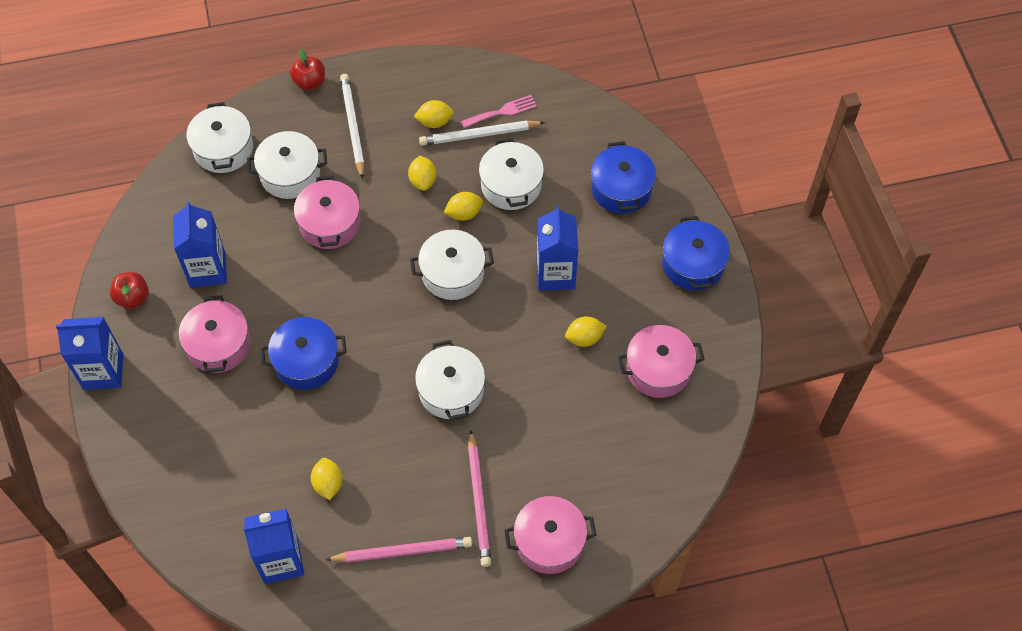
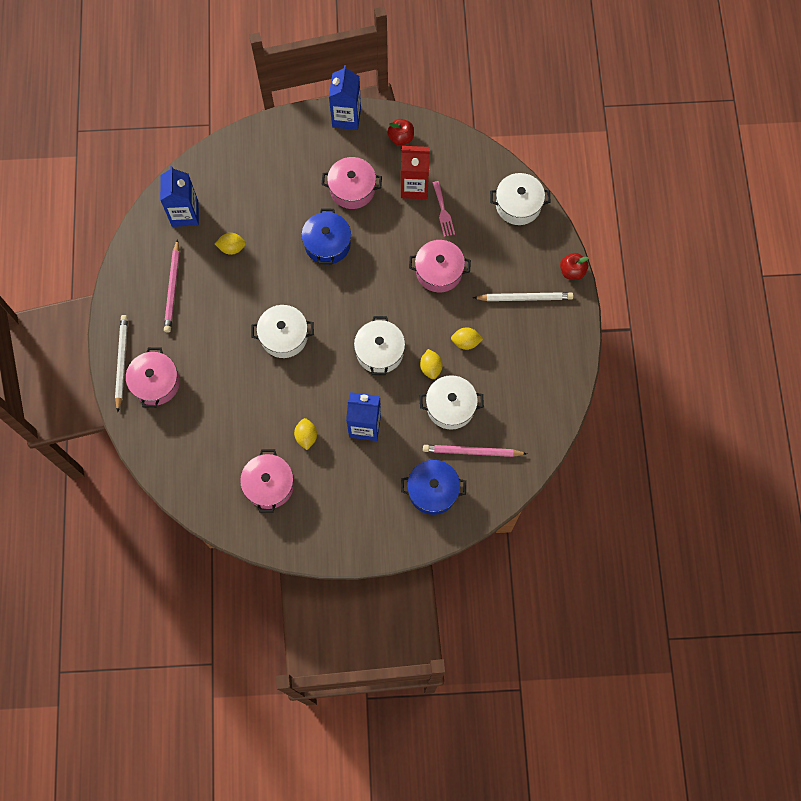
camera: 100 degrees right, 10 degrees up
(207, 270) = (414, 187): blue carton -> red carton
(290, 174) = (487, 249): white pot -> none
(434, 122) = (519, 358): yellow lemon -> none
(478, 501) = (196, 342): pink pencil -> pink pencil (472, 451)
(479, 135) = (502, 390): white pencil -> white pencil (122, 362)
(502, 112) = (522, 411): pink fork -> pink fork (443, 211)
(693, 264) = (353, 531): blue pot -> none

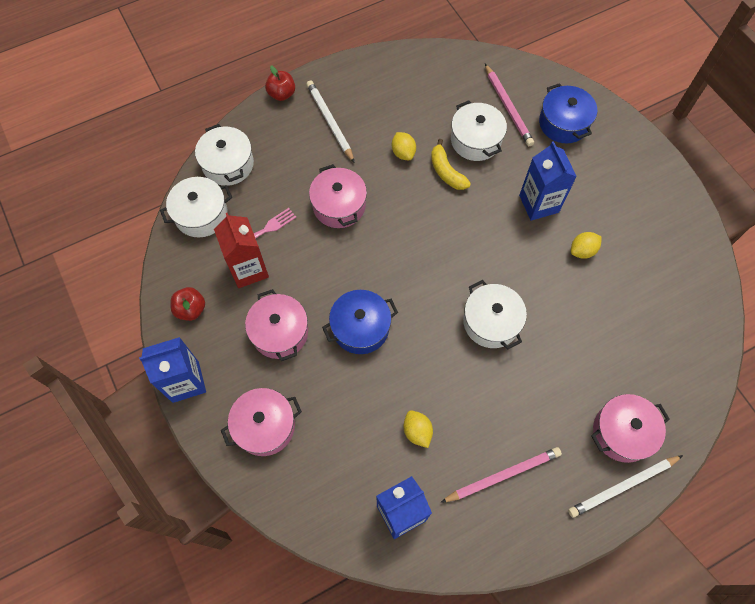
camera: 115 degrees left, 5 degrees down
(269, 485) = (651, 262): pink pot -> pink pot (265, 426)
(379, 351) = (455, 223): white pot -> white pot (201, 214)
(431, 368) = (446, 172): yellow lemon -> yellow banana

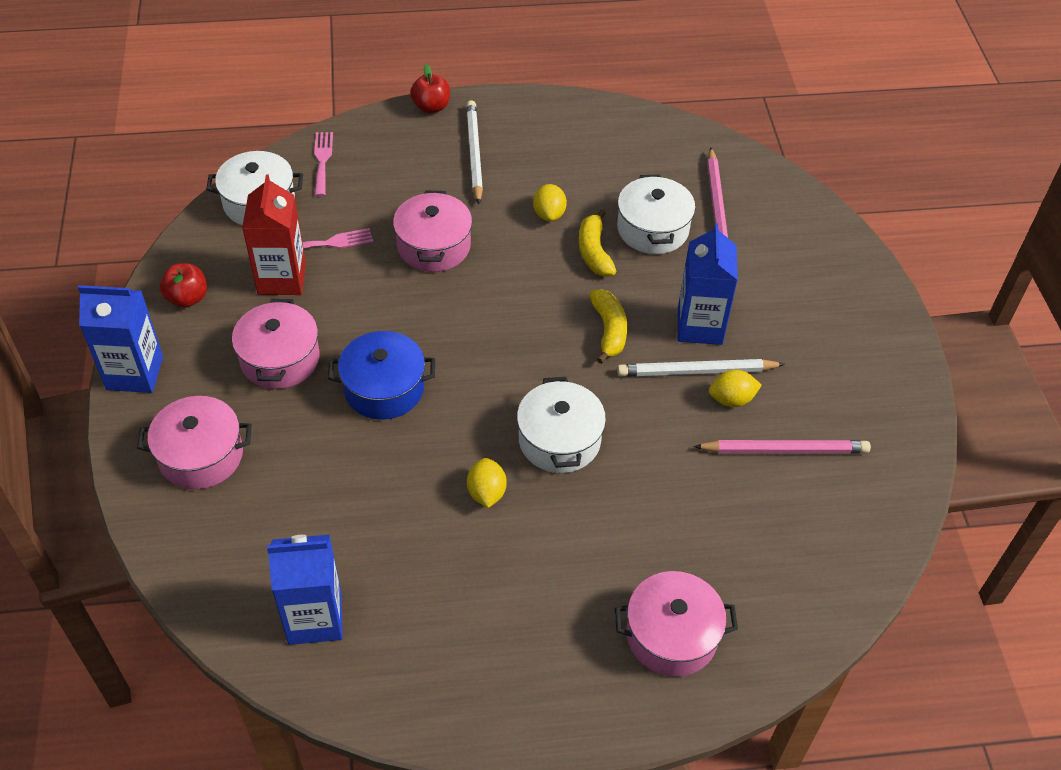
camera: 20 degrees right, 15 degrees down
(228, 164) = (322, 160): white pot -> pink fork
(417, 431) = (390, 531): yellow lemon -> yellow lemon (486, 493)
(483, 228) = (609, 330): none -> yellow banana
(502, 475) = (475, 625): pink pencil -> pink pencil (784, 450)
(563, 123) = (784, 245): blue pot -> none
(623, 486) = (637, 702): white pencil -> white pencil (697, 371)

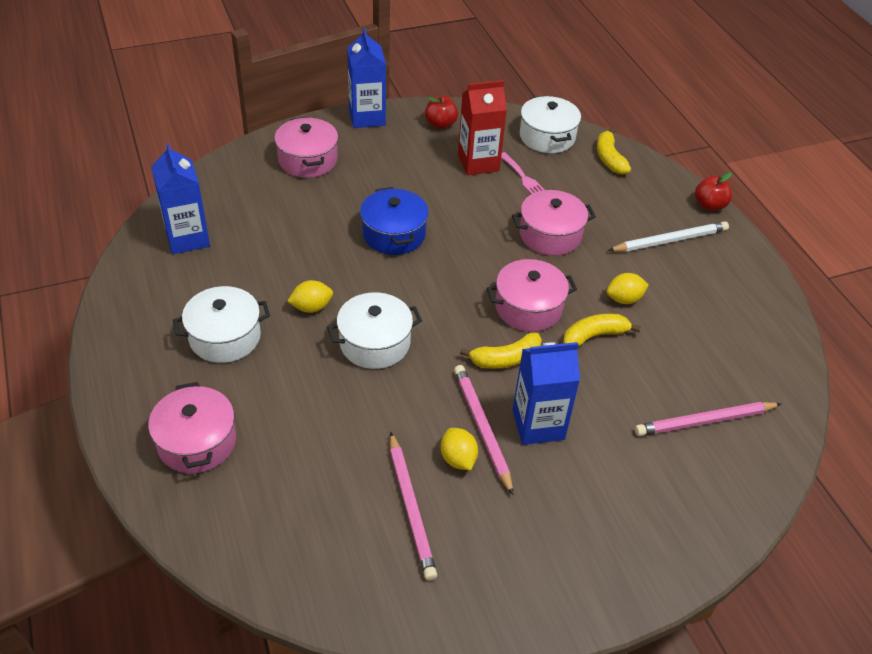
camera: 75 degrees right, 5 degrees down
(280, 359) = (402, 177): pink pot -> pink pot (528, 307)
(322, 160) = (609, 158): pink fork -> yellow banana
(653, 229) = (645, 374): white pot -> white pot (225, 337)
(697, 371) = (482, 428): white pencil -> pink pencil

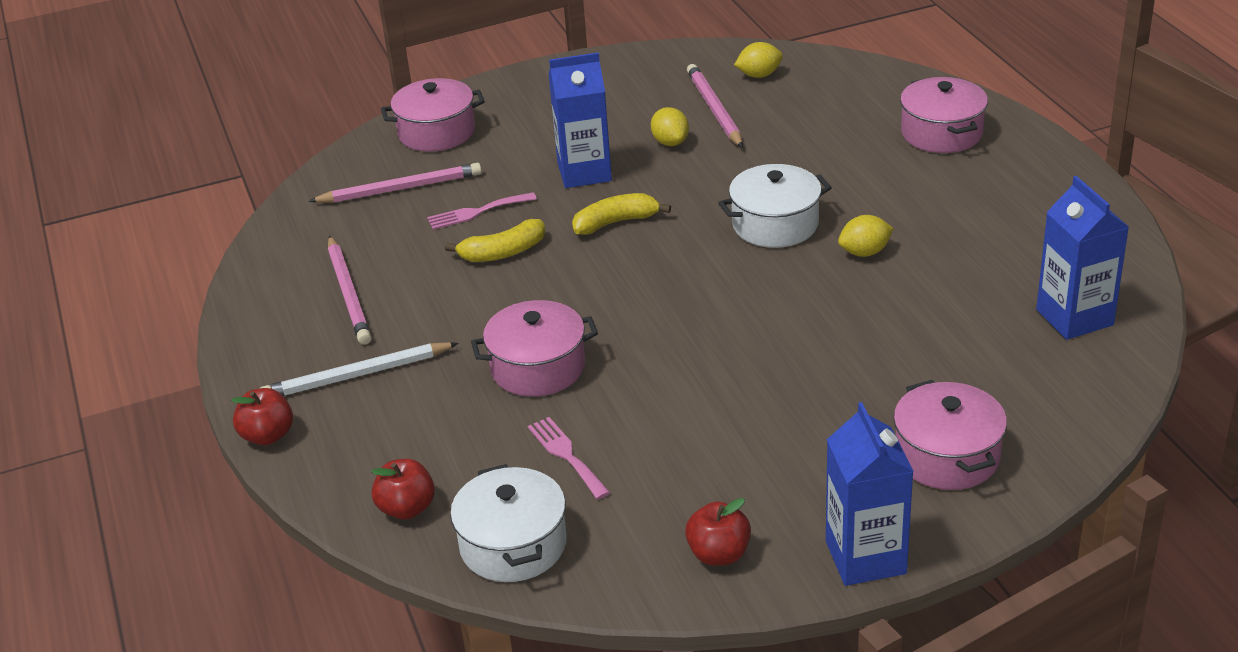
camera: 175 degrees left, 10 degrees down
(225, 337) = (959, 215): white pot -> none
(394, 234) = (774, 348): blue pot -> none
(478, 163) = (645, 478): red carton -> none
(482, 428) = (645, 165): pink pencil -> pink pencil (348, 293)
(528, 307) = (582, 275): pink pot -> pink pot (436, 132)
(609, 158) = (407, 508): yellow banana -> red apple
(624, 299) = (452, 295): yellow lemon -> yellow lemon (759, 75)
(626, 384) = (477, 212): none -> pink fork

